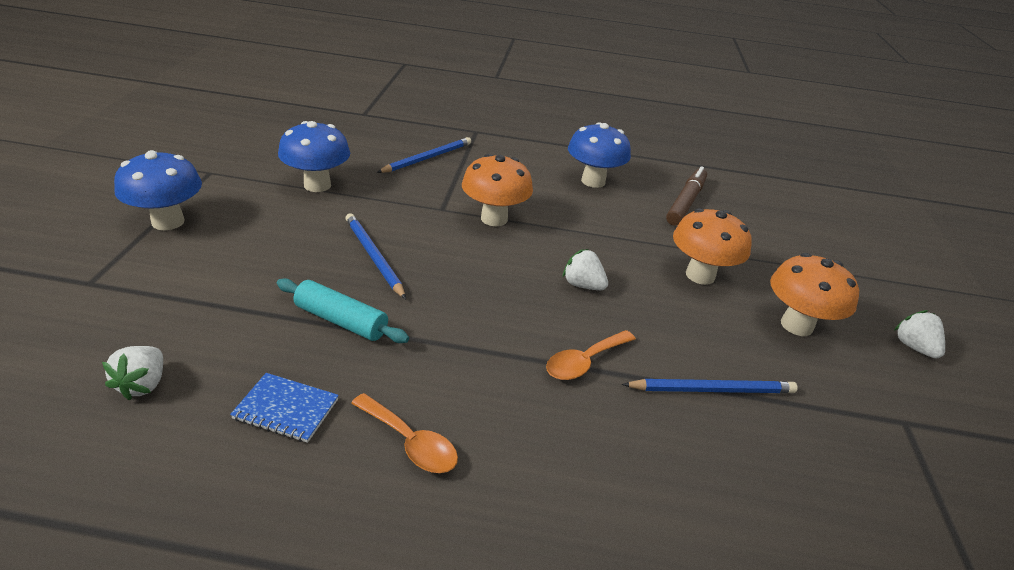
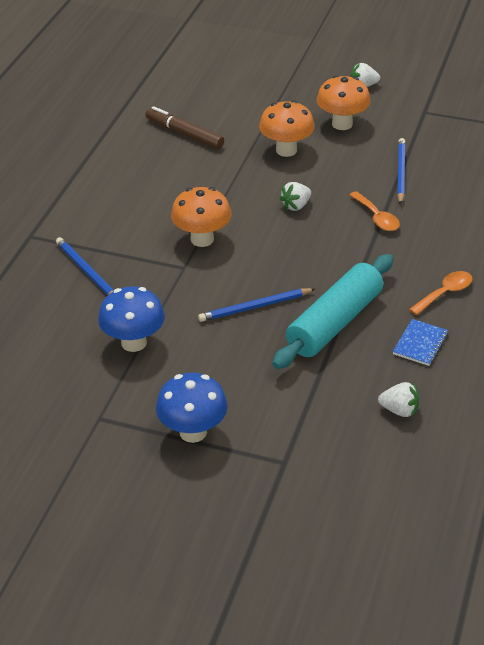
camera: 75 degrees left, 5 degrees up
(341, 321) = (334, 323): turquoise rolling pin -> turquoise rolling pin, size x1.73
(593, 181) = (144, 176): blue mushroom -> none

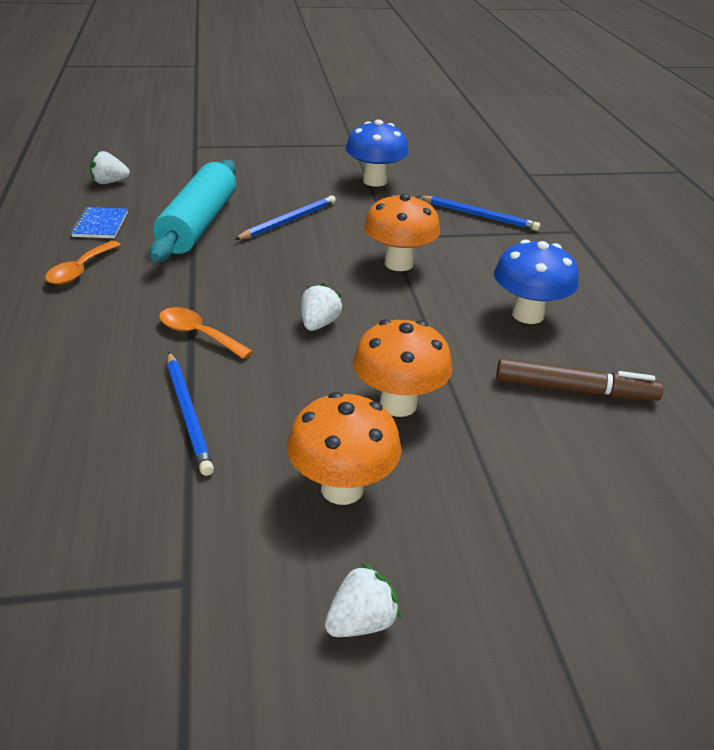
camera: 150 degrees right, 5 degrees down
(193, 432) = (276, 148): blue mushroom -> blue mushroom (527, 315)

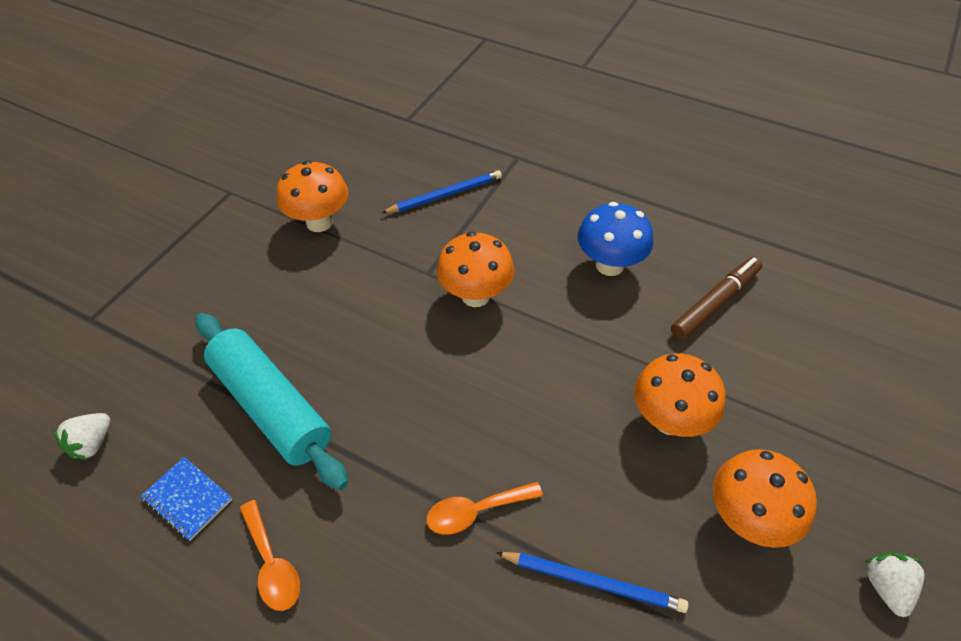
camera: 50 degrees left, 15 degrees up
(288, 221) = (333, 330): blue pencil -> none
(319, 324) = (525, 408): white strawberry -> none
(375, 181) = (319, 222): blue mushroom -> orange mushroom

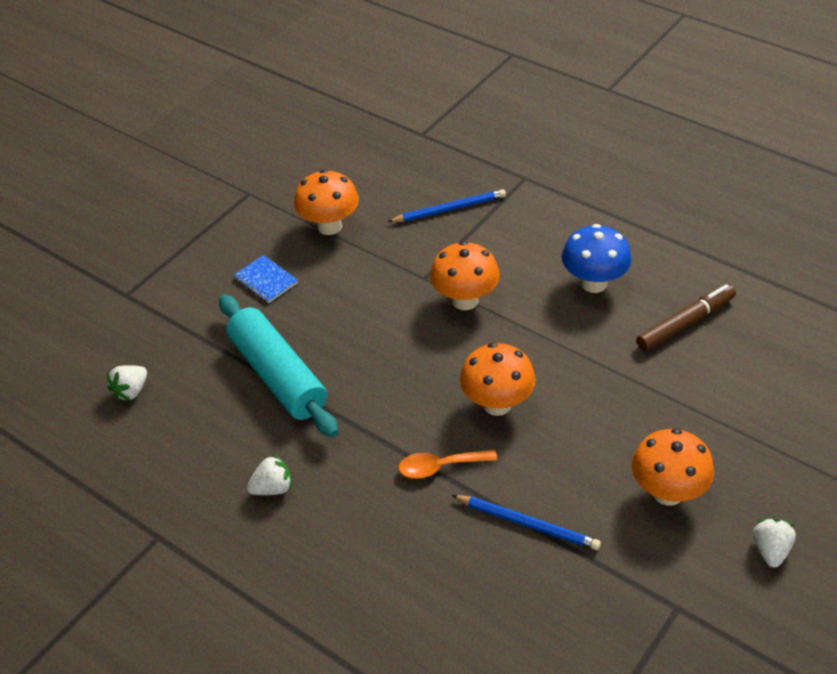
camera: 10 degrees right, 5 degrees down
(188, 499) = (207, 437): blue notebook -> blue notebook (266, 280)
(272, 564) = (273, 488): orange spoon -> white strawberry
(669, 420) = (619, 414): orange mushroom -> orange mushroom (497, 404)

